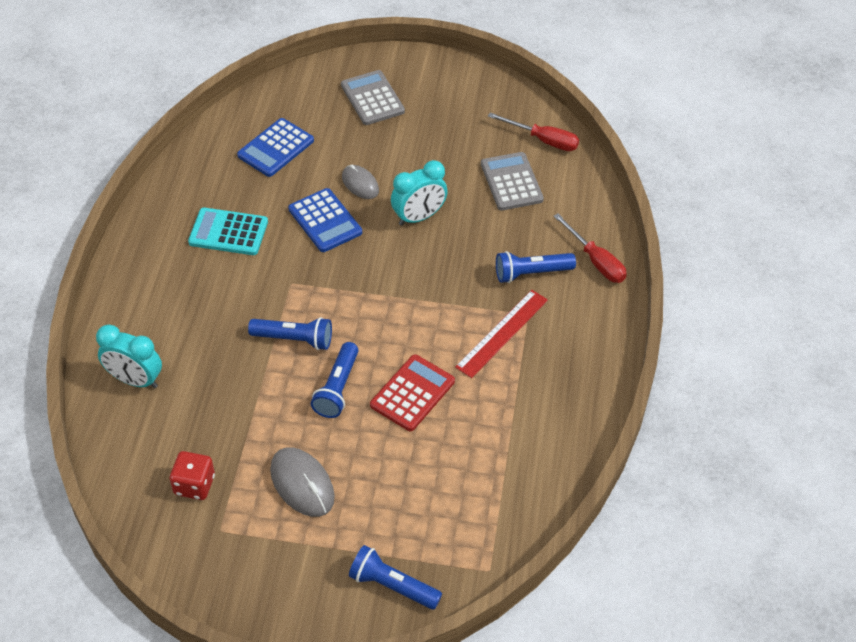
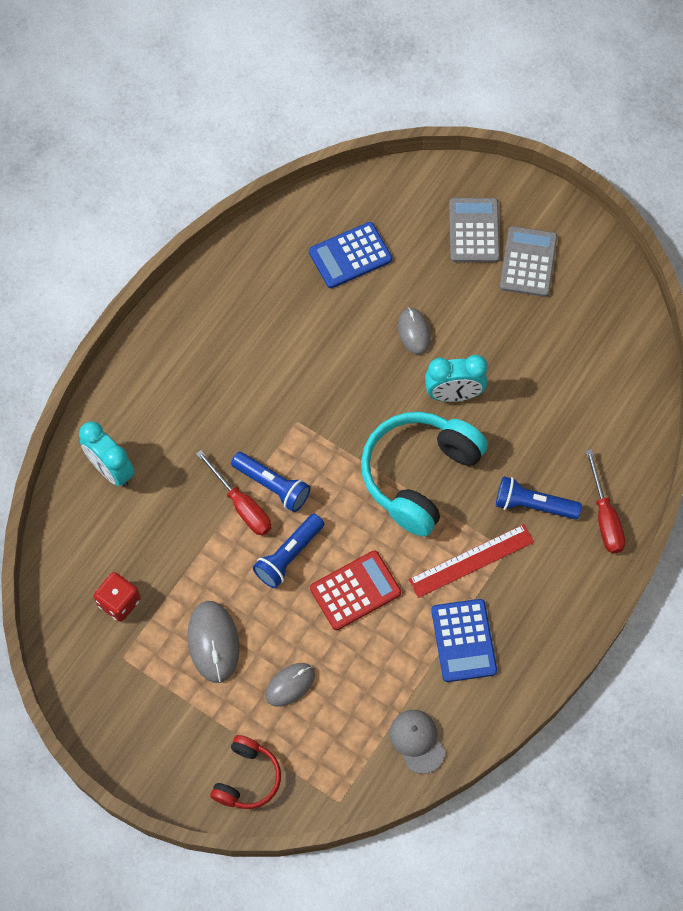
camera: 25 degrees right, 15 degrees up
(228, 232) = (262, 339): turquoise calculator -> none
(325, 221) = (360, 362): blue calculator -> blue calculator (464, 640)
(392, 491) = (290, 685): none -> grey mouse
(392, 585) = (247, 778): blue flashlight -> red headphones
(421, 286) = (419, 475): none -> turquoise headphones
(511, 182) = (566, 389): grey calculator -> grey calculator (528, 262)
(533, 491) = (417, 741): none -> grey cap
(543, 140) = (625, 351): red screwdriver -> red screwdriver (241, 505)

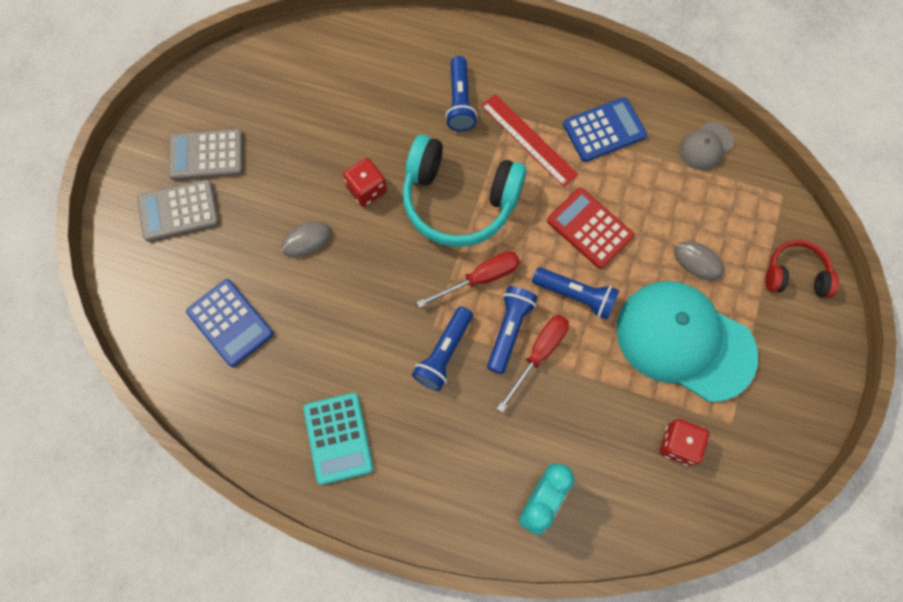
camera: 105 degrees left, 5 degrees up
(213, 642) = (684, 341): grey mouse -> turquoise cap
(219, 322) = (338, 438): none -> turquoise calculator
(268, 424) = (444, 353): none -> blue flashlight
(453, 394) = (367, 190): turquoise clock -> red dice
(604, 517) = (454, 46): red screwdriver -> red screwdriver (480, 278)

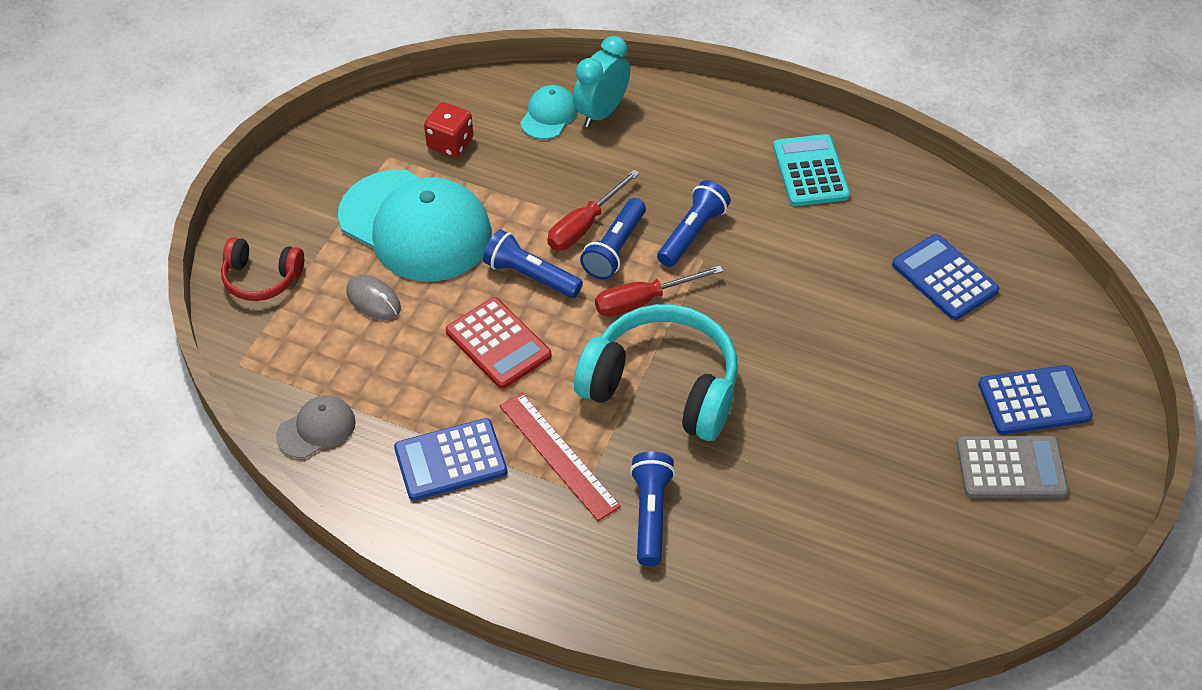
camera: 175 degrees left, 20 degrees down
(179, 211) = (1034, 401): grey calculator -> blue calculator
(307, 240) = (860, 356): grey mouse -> none
(367, 190) = (785, 408): red dice -> none
(592, 492) = (549, 115): none -> turquoise cap

